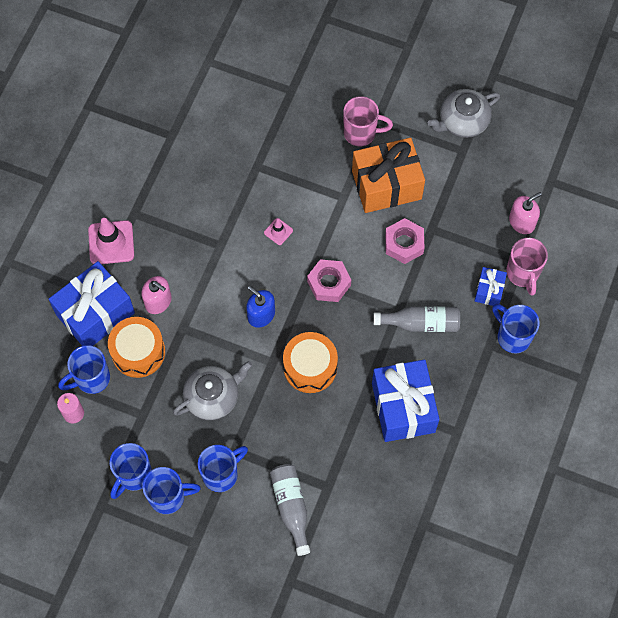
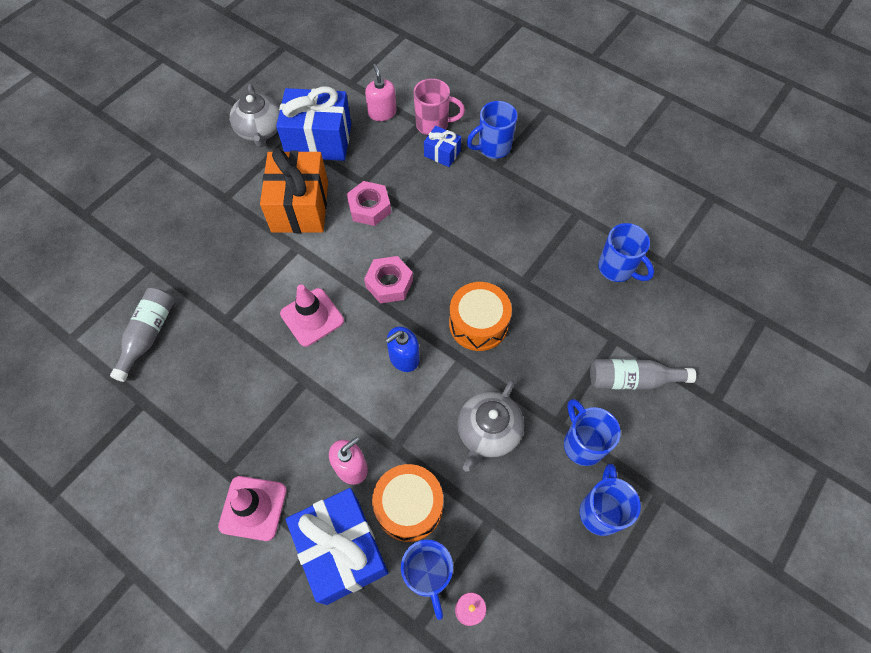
camera: 75 degrees left, 5 degrees down
(133, 475) = (566, 549): blue mug -> blue mug (617, 269)
(213, 397) = (488, 432): grey teapot -> grey teapot turned 135 degrees counterclockwise
(278, 231) = (312, 317): pink traffic cone -> pink traffic cone, size x1.95
(361, 133) = (233, 214): pink mug -> none
(403, 407) = (543, 251): blue gift -> blue gift (319, 140)
(421, 323) = (458, 214): grey bottle -> grey bottle (148, 335)

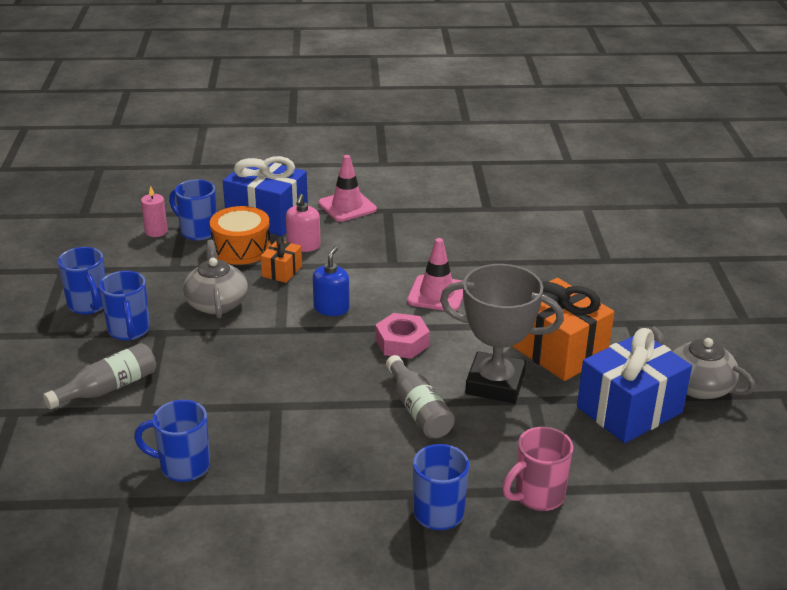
camera: 140 degrees right, 30 degrees down
(148, 335) = (539, 232): grey bottle -> grey bottle (418, 410)
(369, 207) = (495, 383): pink nut -> grey trophy
(382, 113) = (610, 475): pink soap dispenser -> none
(402, 439) = (282, 271): none -> orange gift
(442, 153) = (489, 471): blue gift -> none
(478, 323) = (290, 356): orange drum -> none
(582, 444) = (129, 331): blue mug -> blue mug turned 45 degrees clockwise

